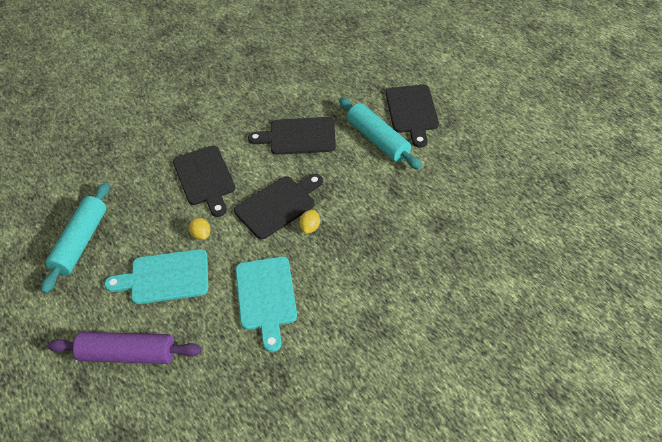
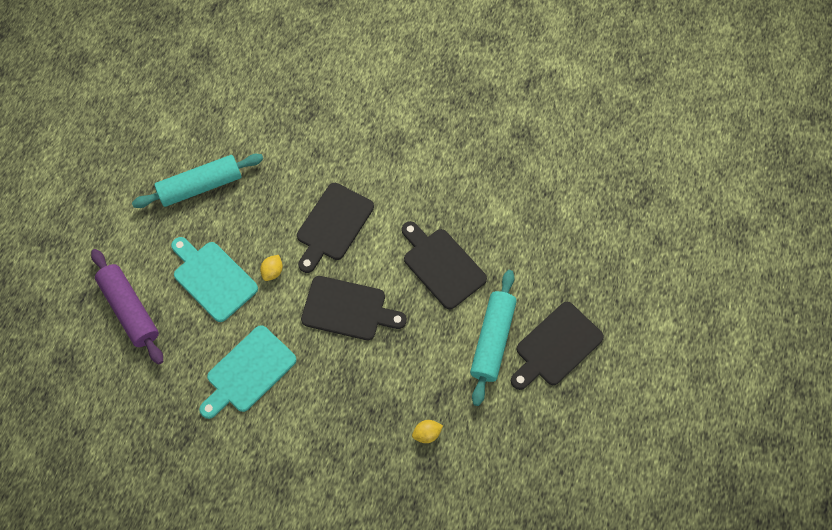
camera: 50 degrees right, 15 degrees up
(310, 227) = (343, 354): yellow lemon -> yellow lemon (427, 434)

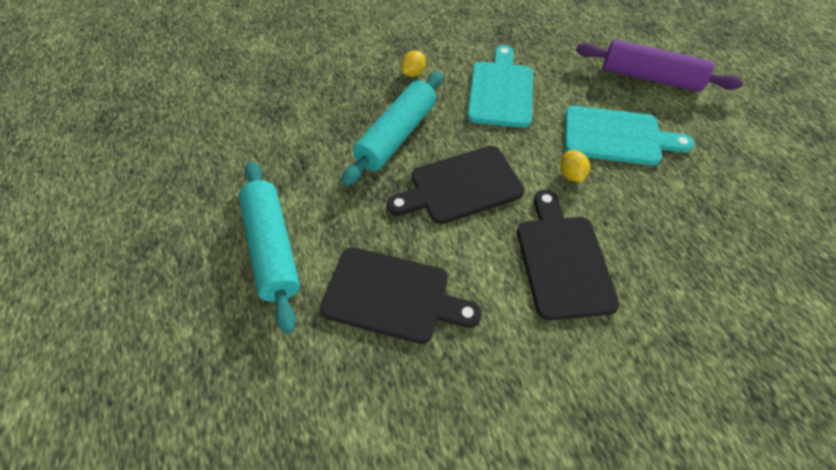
camera: 145 degrees right, 10 degrees down
(200, 186) = (743, 209): turquoise rolling pin -> turquoise rolling pin (397, 135)
(427, 434) = (294, 131): yellow lemon -> yellow lemon (413, 73)
(556, 346) = (184, 287): black cutting board -> none

